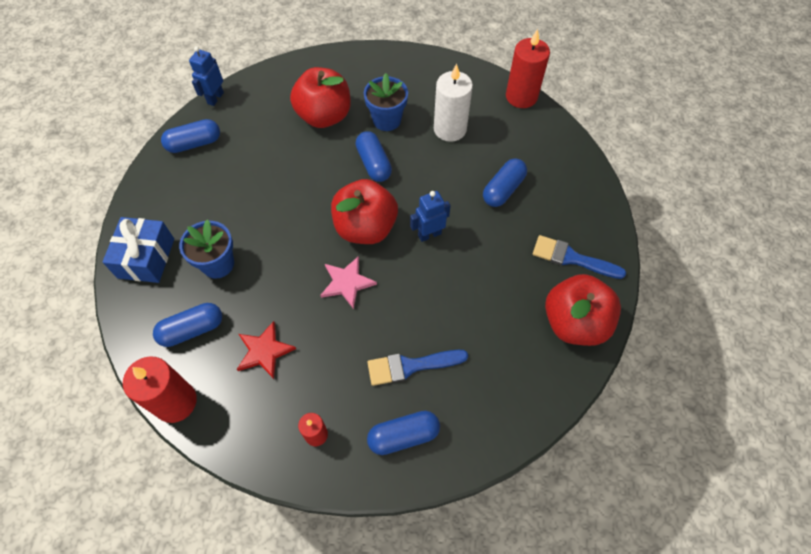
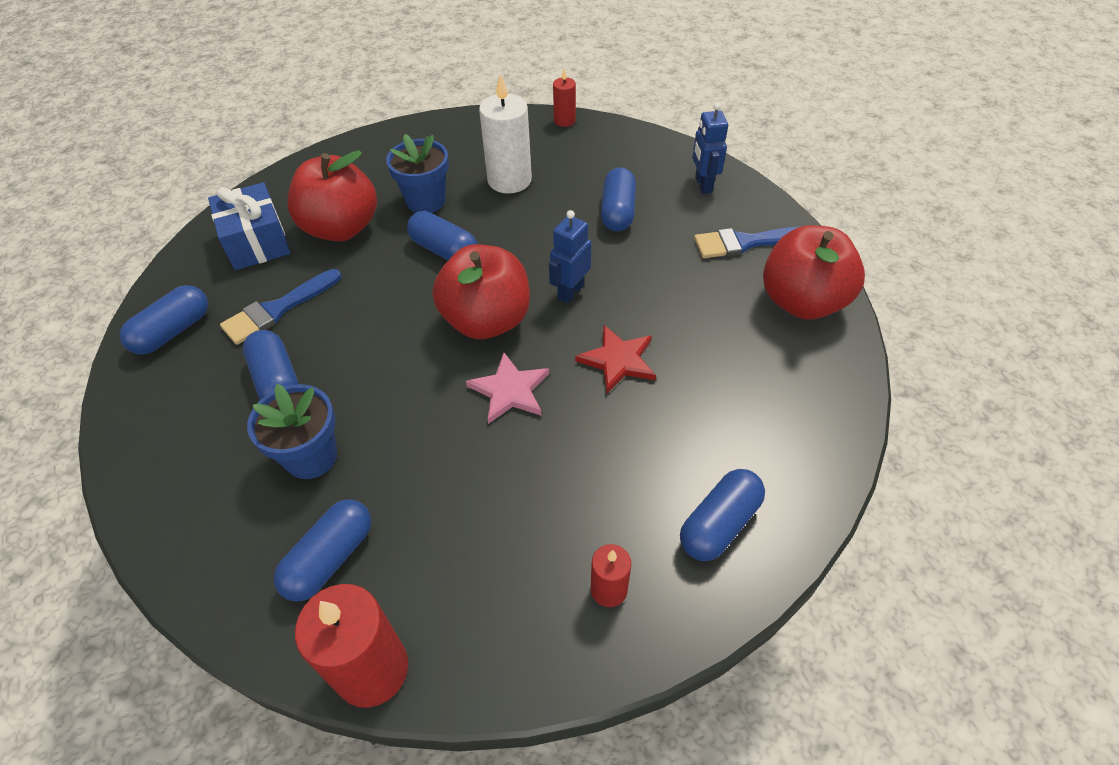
camera: 30 degrees left, 10 degrees down
(146, 258) = (190, 504): blue gift -> blue gift (257, 242)
(215, 98) = (169, 268): blue robot -> blue robot (703, 185)
(228, 205) = (277, 380): none -> blue capsule
(264, 351) = (458, 527): red star -> red star (618, 360)
(411, 366) = (663, 441): blue brush -> blue brush (277, 309)
(521, 96) = (564, 120): red candle -> red candle, size x0.54

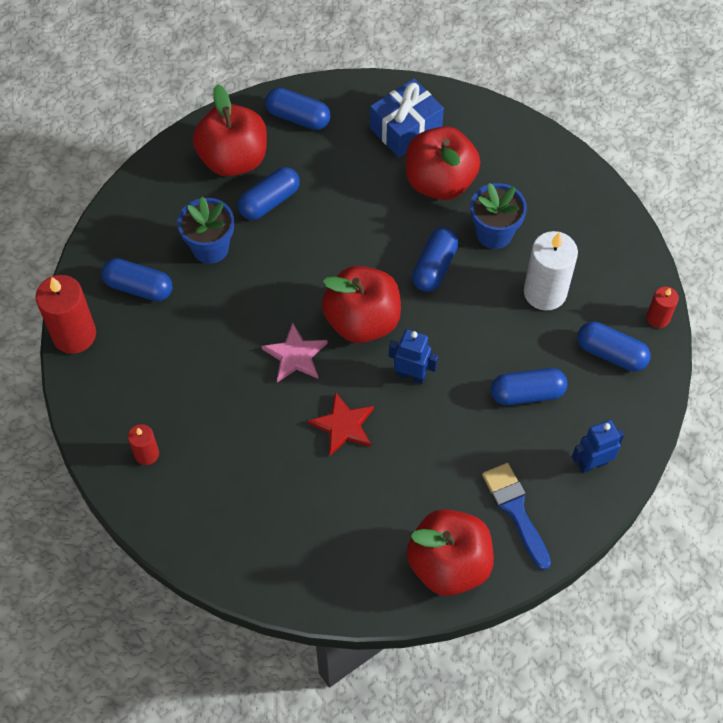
camera: 75 degrees right, 10 degrees up
(189, 408) = (233, 159): none -> red apple
(277, 309) = (336, 174): blue brush -> none
(719, 524) = (208, 517): blue capsule -> blue capsule (611, 353)

